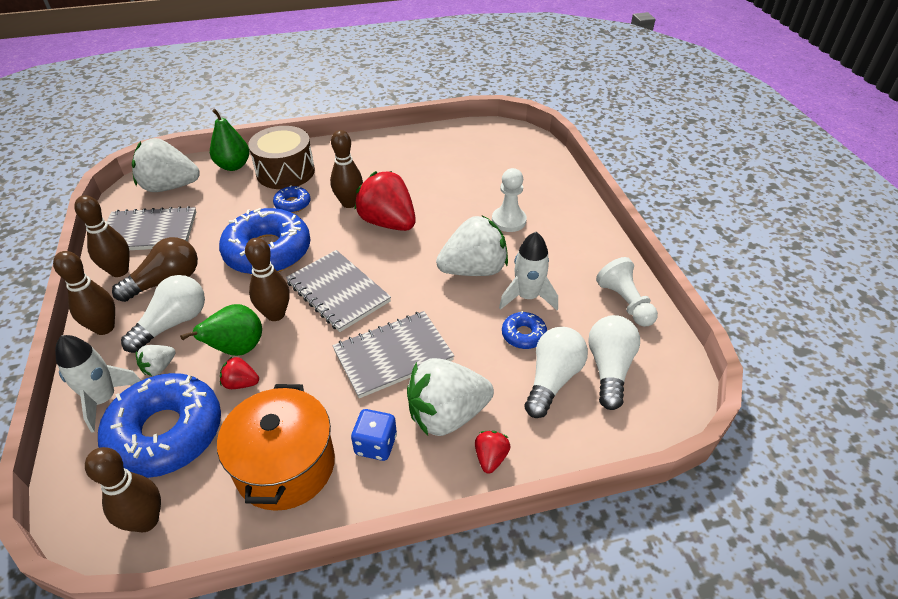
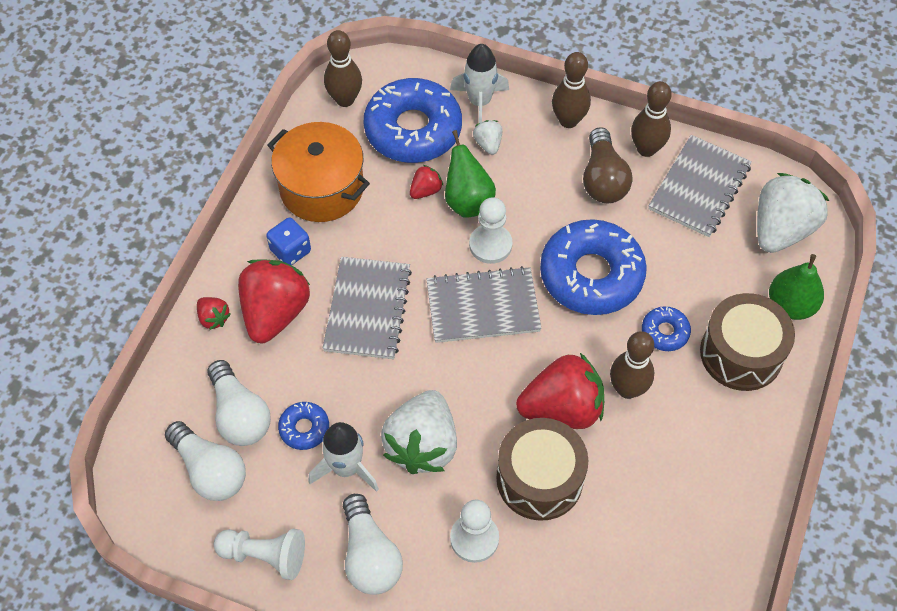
camera: 125 degrees right, 15 degrees up
(173, 323) = (537, 168): white light bulb -> white light bulb (370, 556)
(275, 314) = (490, 245): brown bowling pin -> white pawn
(444, 212) = (539, 479): none -> brown drum
(446, 415) = (275, 313): white strawberry -> red strawberry

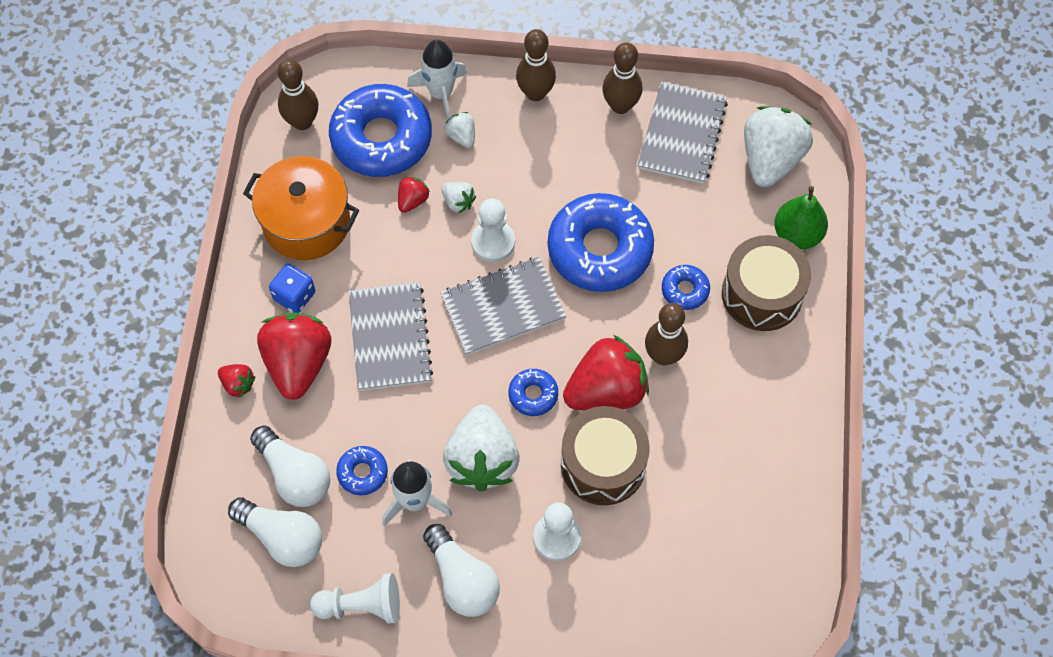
camera: 15 degrees left, 5 degrees up
(468, 201) = (458, 202): green pear -> white strawberry
(489, 395) = (533, 395): none -> blue donut
(603, 179) = (586, 147): brown light bulb -> none

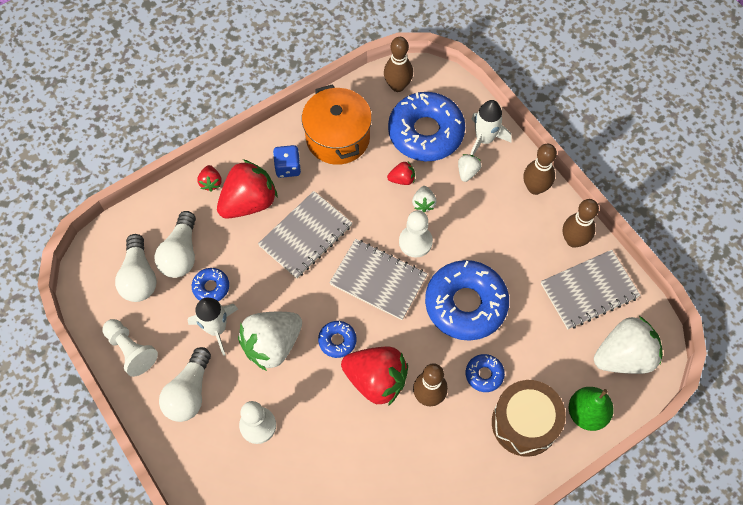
camera: 50 degrees right, 0 degrees up
(603, 464) = (326, 416): brown drum -> none

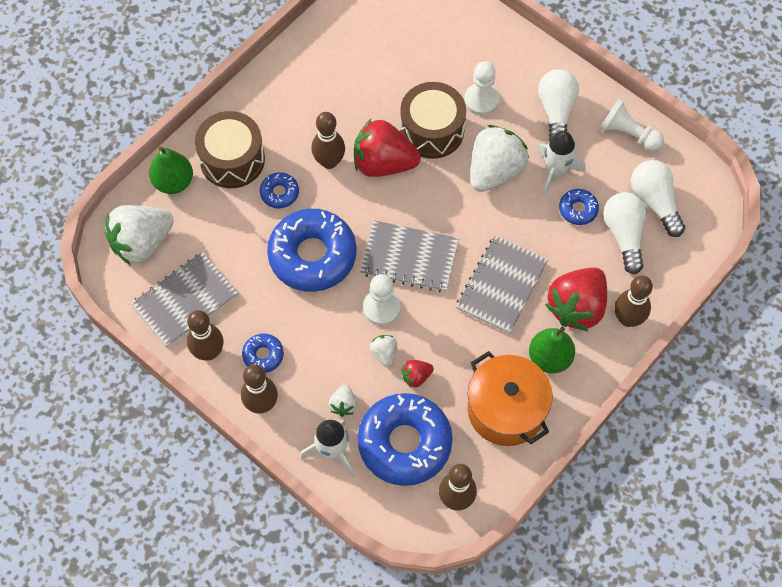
camera: 165 degrees right, 0 degrees up
(211, 183) = (628, 319): red strawberry -> brown bowling pin
(288, 167) = (549, 358): blue dice -> green pear
(318, 404) = (432, 130): none -> brown drum
(337, 341) = (432, 189): blue donut -> blue donut (263, 355)

